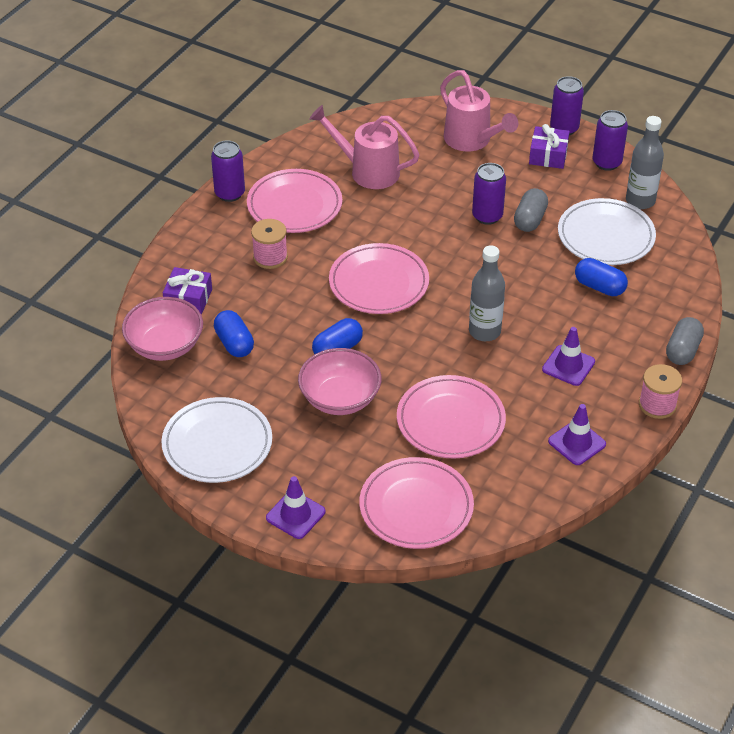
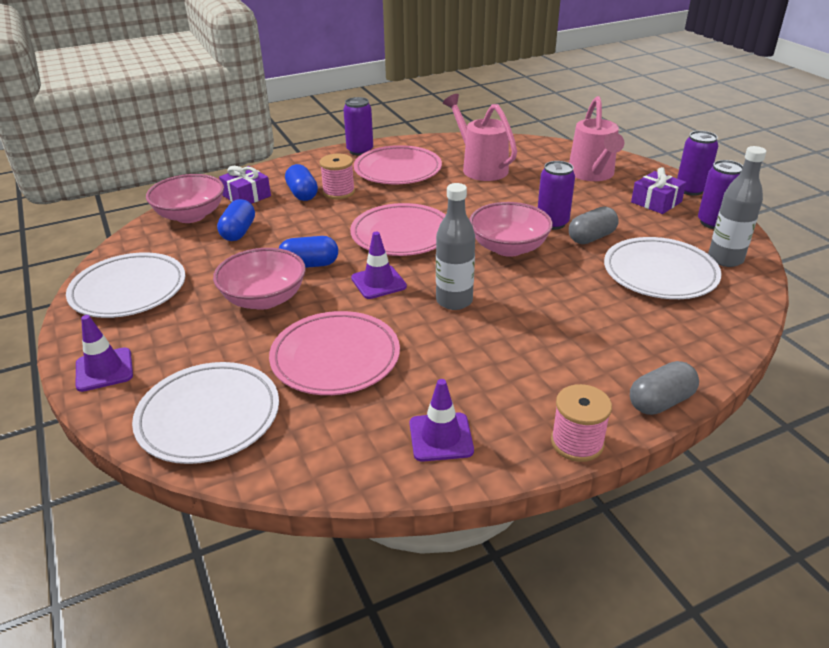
camera: 35 degrees right, 10 degrees down
(416, 507) = (209, 416): pink plate -> white plate
(477, 259) = (508, 248): none -> pink bowl
(568, 365) = (509, 361): purple traffic cone -> purple traffic cone (378, 282)
(599, 287) = (613, 309): blue capsule -> blue capsule (302, 194)

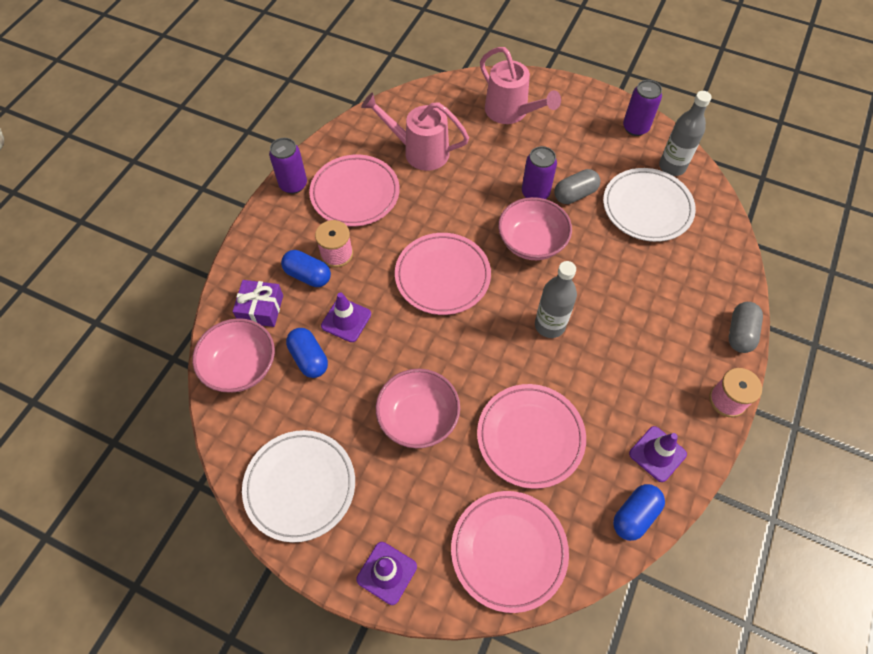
camera: 40 degrees left, 25 degrees up
(209, 416) = (509, 551): white plate -> pink plate
(309, 265) = (410, 357): blue capsule -> blue capsule (635, 515)
(378, 282) = (481, 342): purple traffic cone -> purple traffic cone (346, 320)
(591, 237) = (575, 194): grey capsule -> grey capsule turned 45 degrees clockwise
(656, 202) = (581, 123): purple gift -> none
(690, 190) = (592, 94): purple can -> none

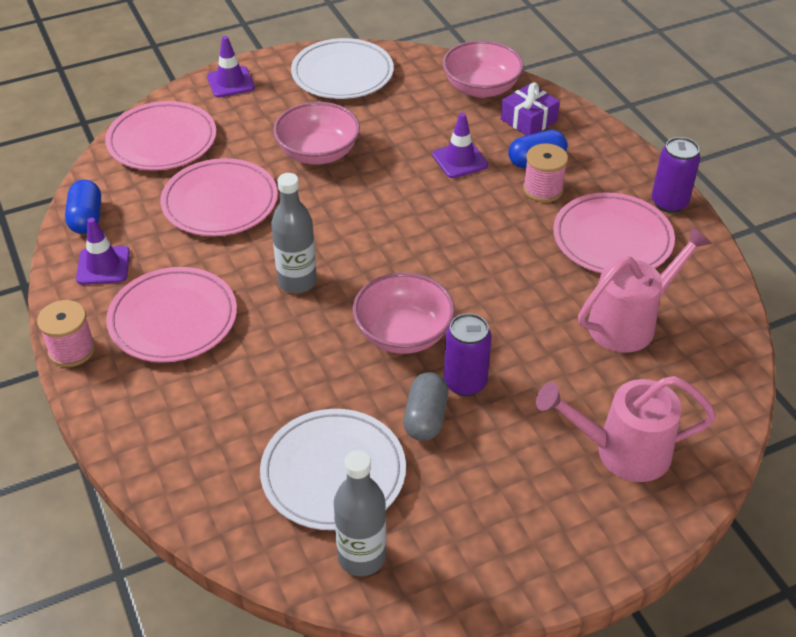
camera: 130 degrees right, 15 degrees down
(309, 358) = (446, 123): blue capsule -> none
(442, 276) = (437, 243): pink plate -> pink plate (173, 319)
(635, 128) = (466, 573): purple can -> none
(740, 333) = (106, 419): grey capsule -> none

